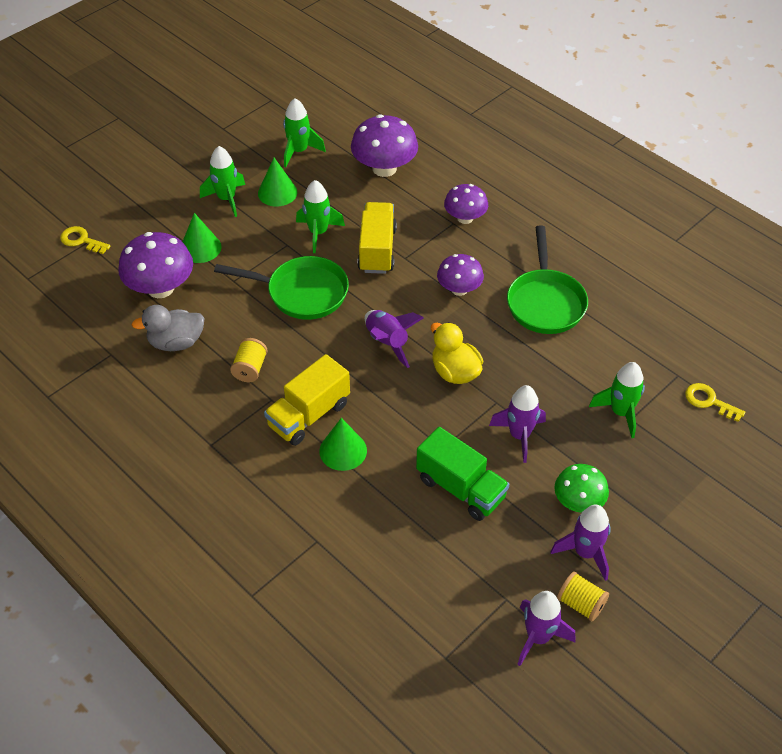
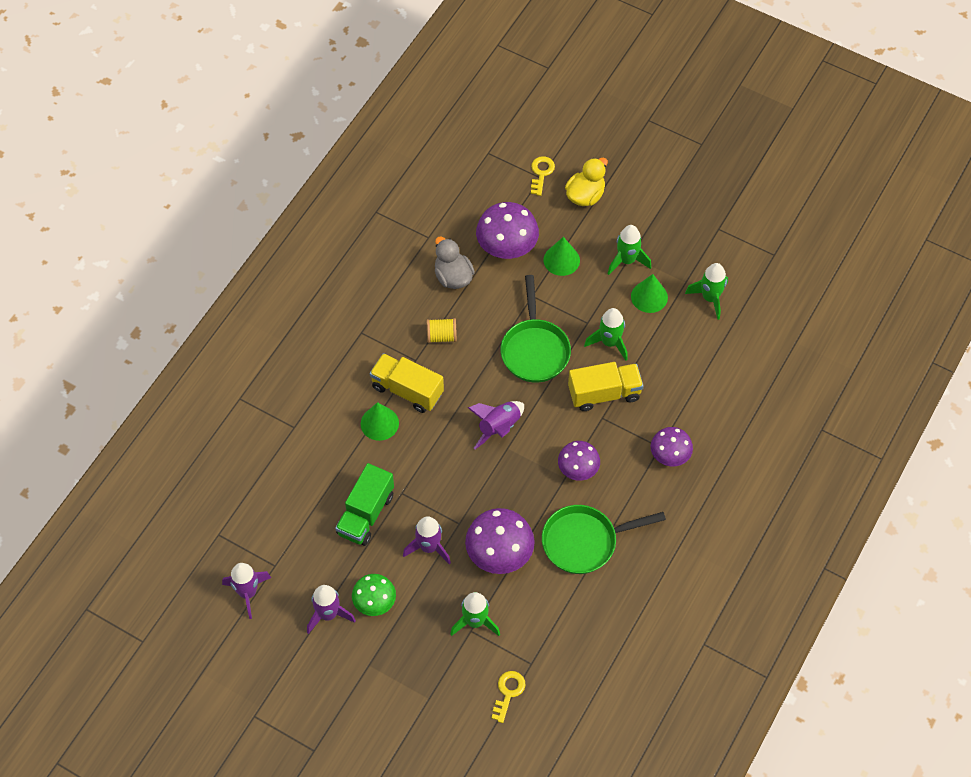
camera: 75 degrees right, 10 degrees up
(384, 168) = (713, 373): purple mushroom -> purple mushroom (499, 553)
(455, 372) = (482, 485): yellow duck -> yellow duck (585, 195)
(581, 604) = (282, 618): yellow spool -> none

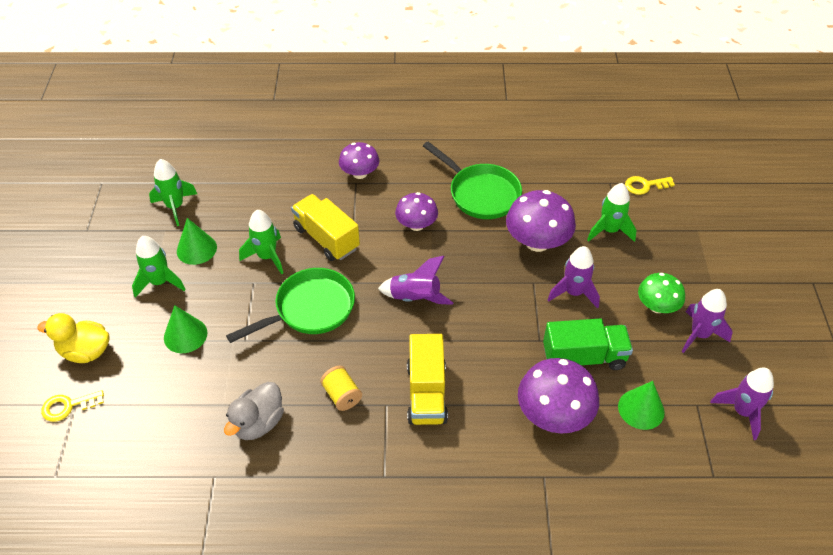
camera: 120 degrees left, 10 degrees down
(379, 423) = (481, 398): green cone -> green cone (641, 409)
(507, 247) = (191, 391): purple mushroom -> purple mushroom (554, 414)

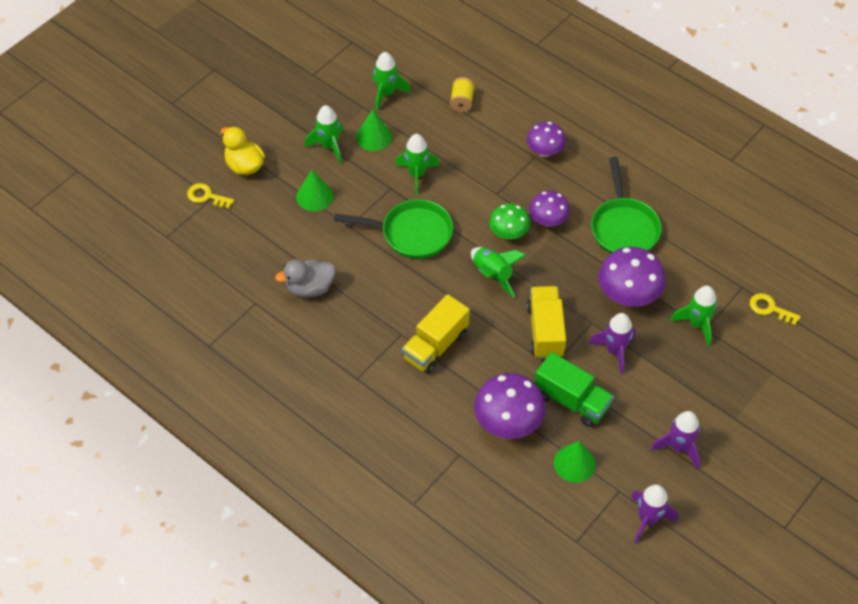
camera: 40 degrees right, 5 degrees up
(326, 238) = (471, 187): yellow truck -> yellow truck (545, 331)
(342, 395) = (378, 307): yellow spool -> yellow spool (462, 102)
(415, 298) = (492, 275): purple rocket -> green rocket
(657, 306) = (669, 405): green mushroom -> green mushroom (508, 233)

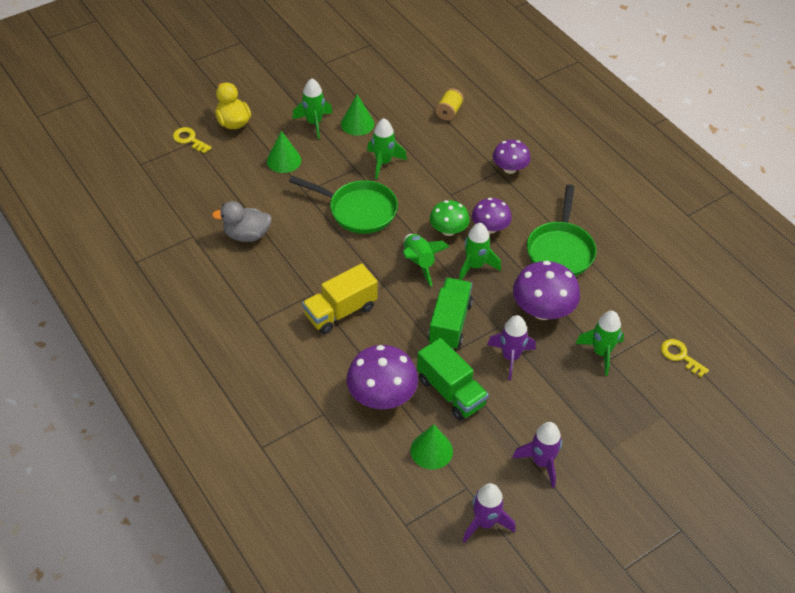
camera: 15 degrees right, 5 degrees down
(386, 94) = (383, 91): green rocket -> green rocket (475, 266)
(545, 331) = (449, 323): yellow truck -> green truck

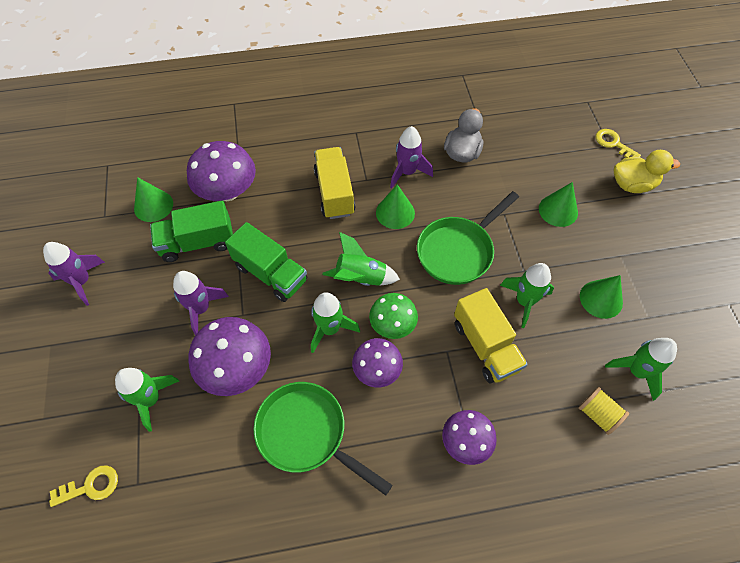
camera: 115 degrees right, 10 degrees up
(189, 140) = (613, 143): yellow key -> yellow key turned 105 degrees counterclockwise
(314, 123) = (613, 256): green rocket -> green rocket (636, 371)
(340, 261) = (395, 212): none -> green cone
(433, 175) = (485, 346): none -> yellow truck
(485, 522) = (66, 216): purple rocket -> purple rocket (407, 172)

